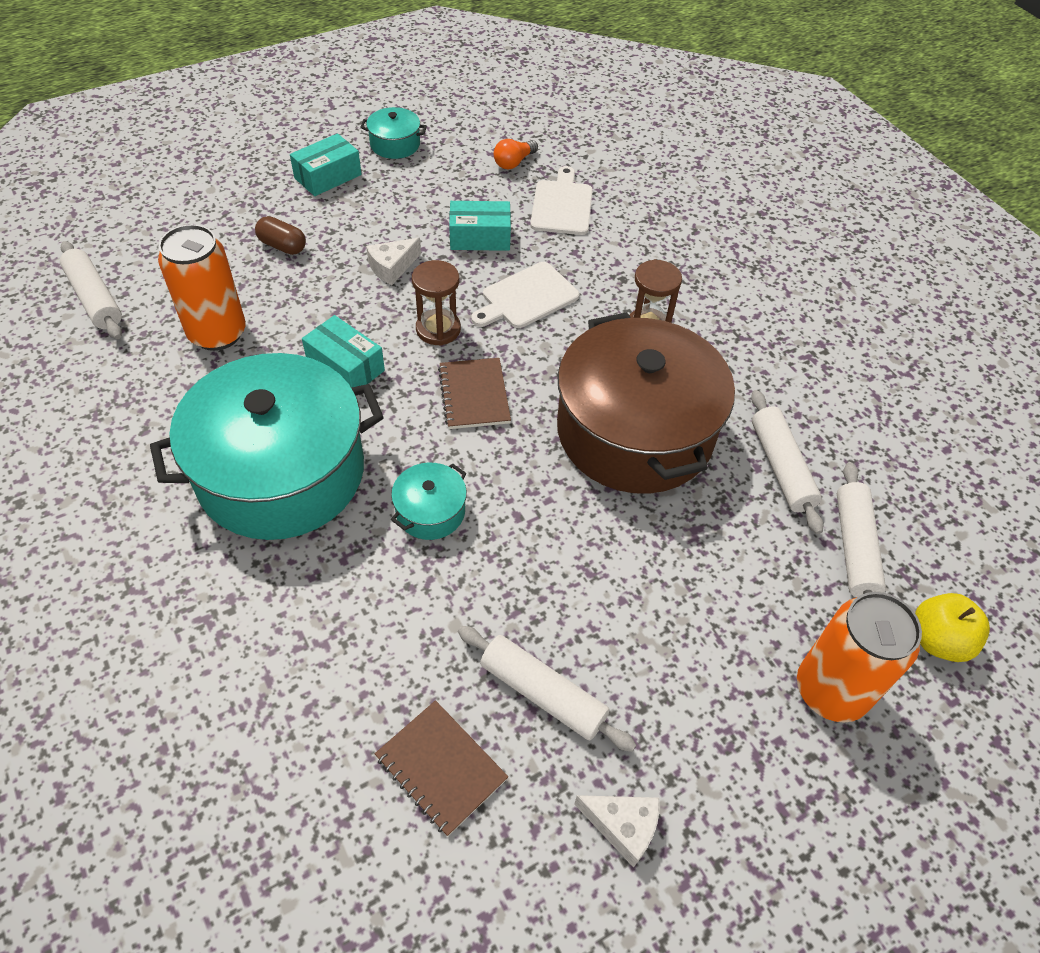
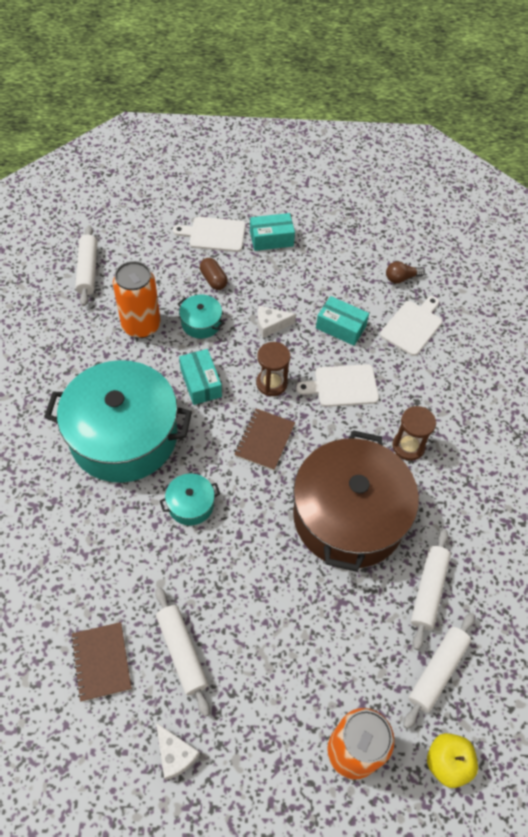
camera: 30 degrees right, 5 degrees up
(249, 197) = (214, 234): none -> white cutting board
(395, 144) = (329, 231): turquoise pot -> turquoise pot (201, 323)
(514, 162) = (401, 278): orange light bulb -> brown light bulb

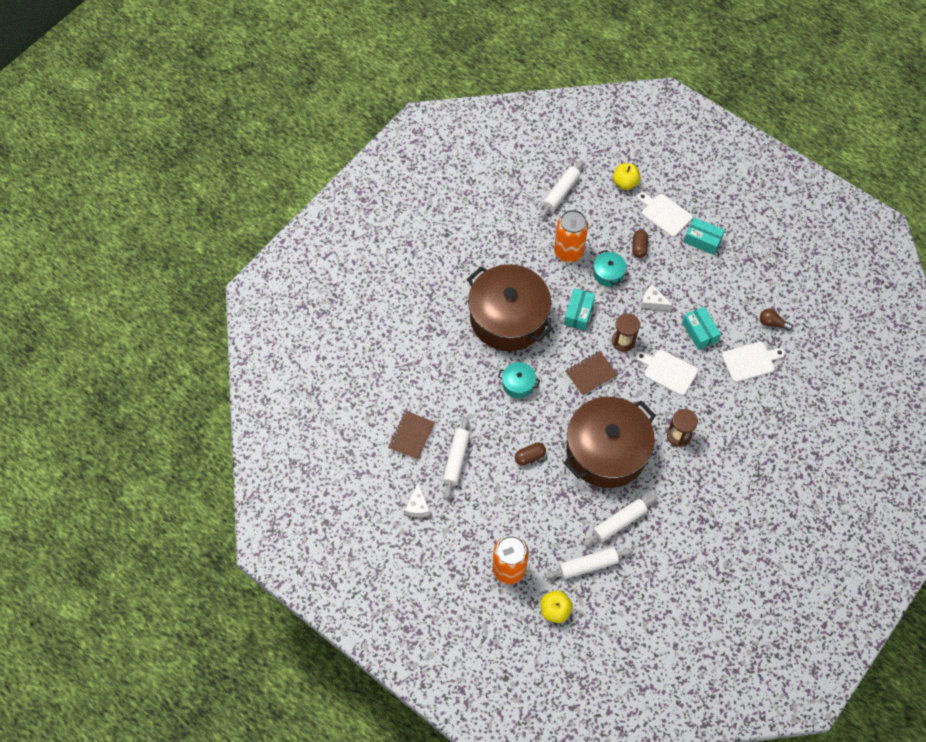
camera: 40 degrees right, 5 degrees up
(124, 436) = (508, 318): turquoise pot -> brown pot
(150, 226) = (625, 183): none -> yellow apple
(268, 584) = (529, 456): none -> brown capsule

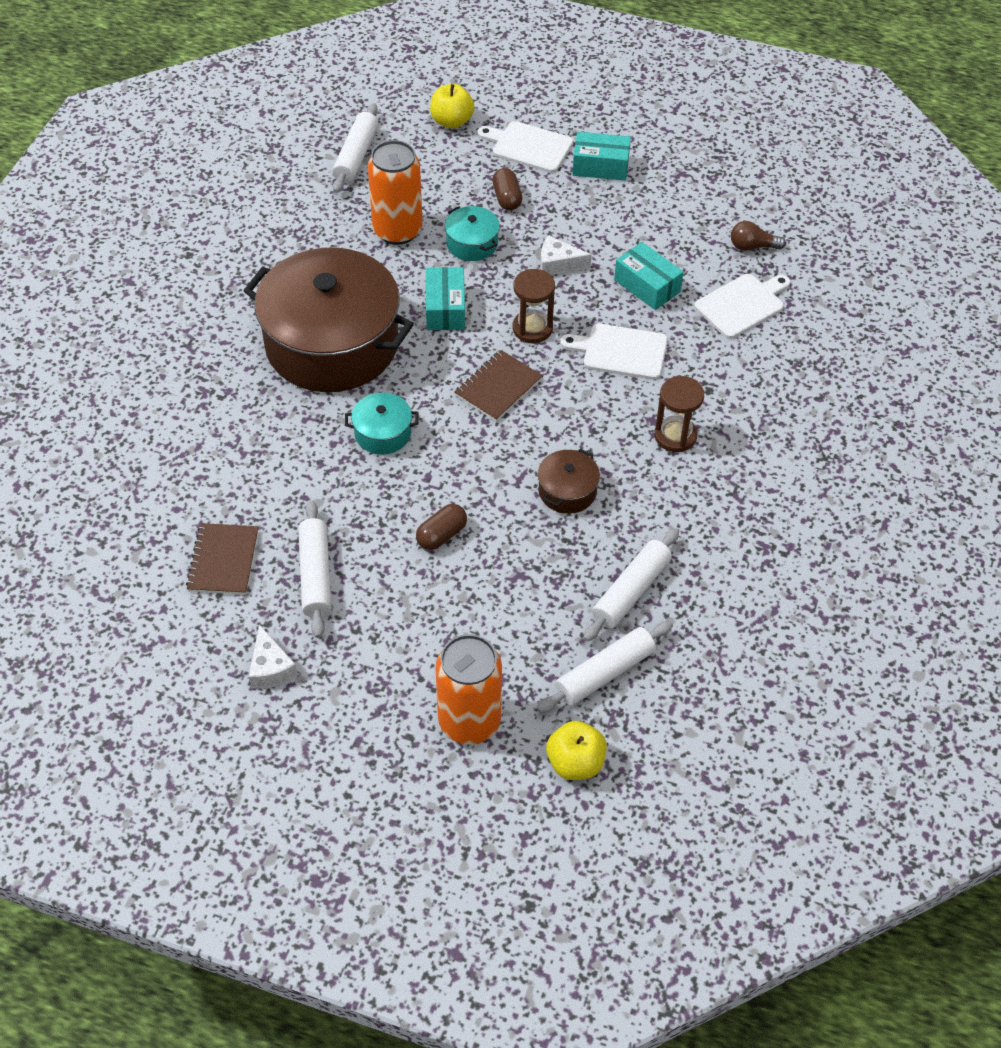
camera: 20 degrees left, 10 degrees down
(606, 451) = (567, 491): brown pot -> brown pot, size x0.41

